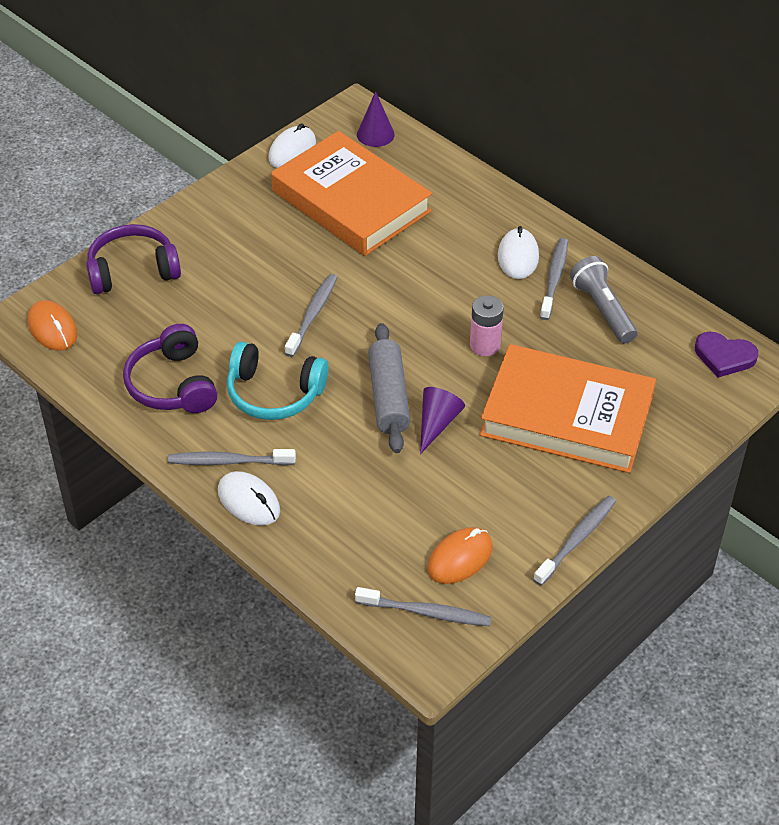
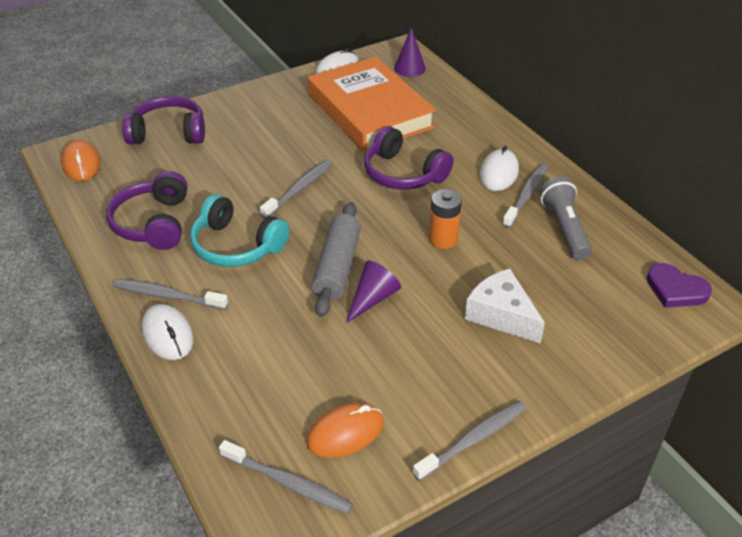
camera: 15 degrees right, 5 degrees down
(417, 275) = (403, 173): none -> purple headphones
(485, 345) = (443, 239): pink battery -> orange battery
(567, 416) = (501, 315): orange book -> white cheese

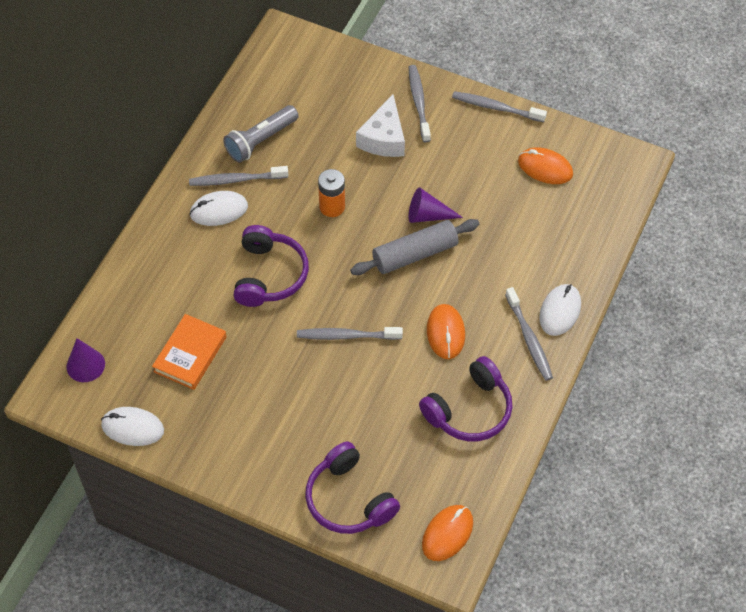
camera: 125 degrees left, 15 degrees up
(236, 245) = (445, 333): turquoise headphones -> orange mouse
(288, 483) = (599, 174): grey toothbrush -> grey toothbrush (419, 102)
(369, 111) = (190, 354): orange book -> orange book, size x0.51
(675, 289) = (282, 58): purple heart -> none

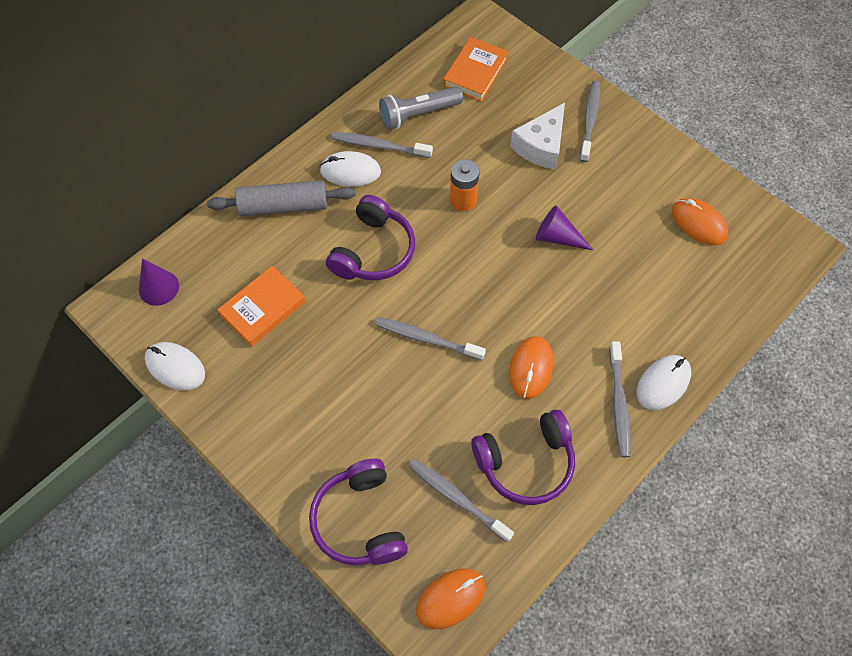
camera: 20 degrees right, 5 degrees up
(298, 87) = (475, 72): none -> orange book
(415, 254) = (529, 274): grey rolling pin -> grey rolling pin (283, 206)
(496, 107) = (668, 147): grey toothbrush -> grey toothbrush (457, 498)

